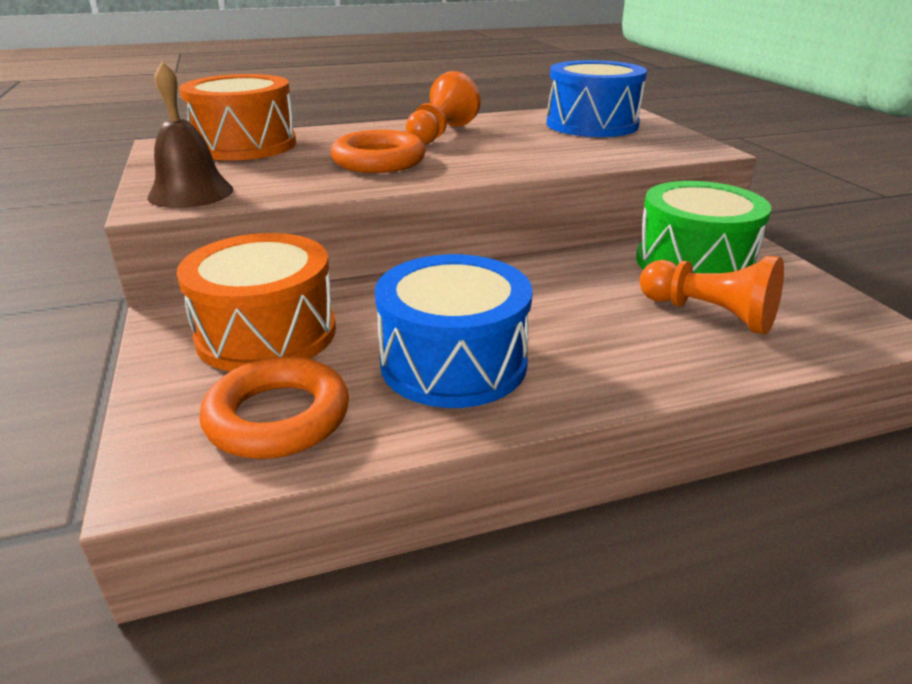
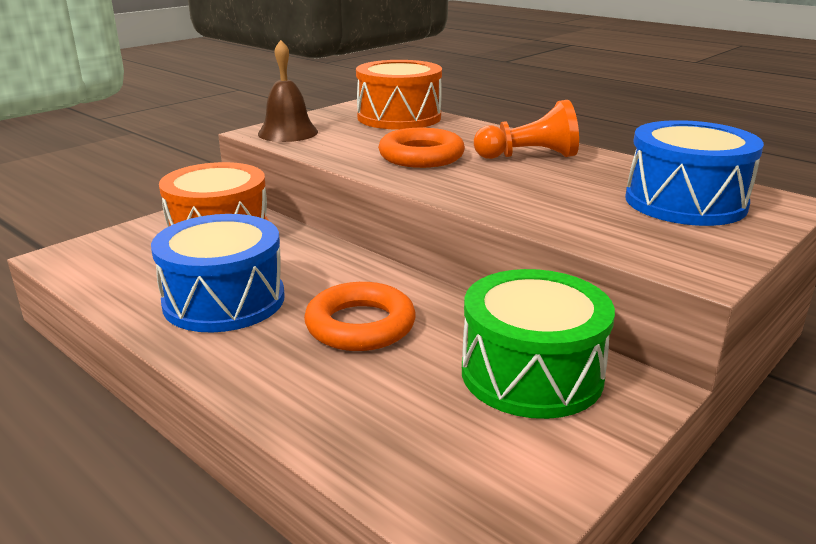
camera: 60 degrees right, 5 degrees down
(278, 417) = (126, 266): orange ring -> orange ring (360, 325)
(709, 314) = (409, 401): orange pawn -> none

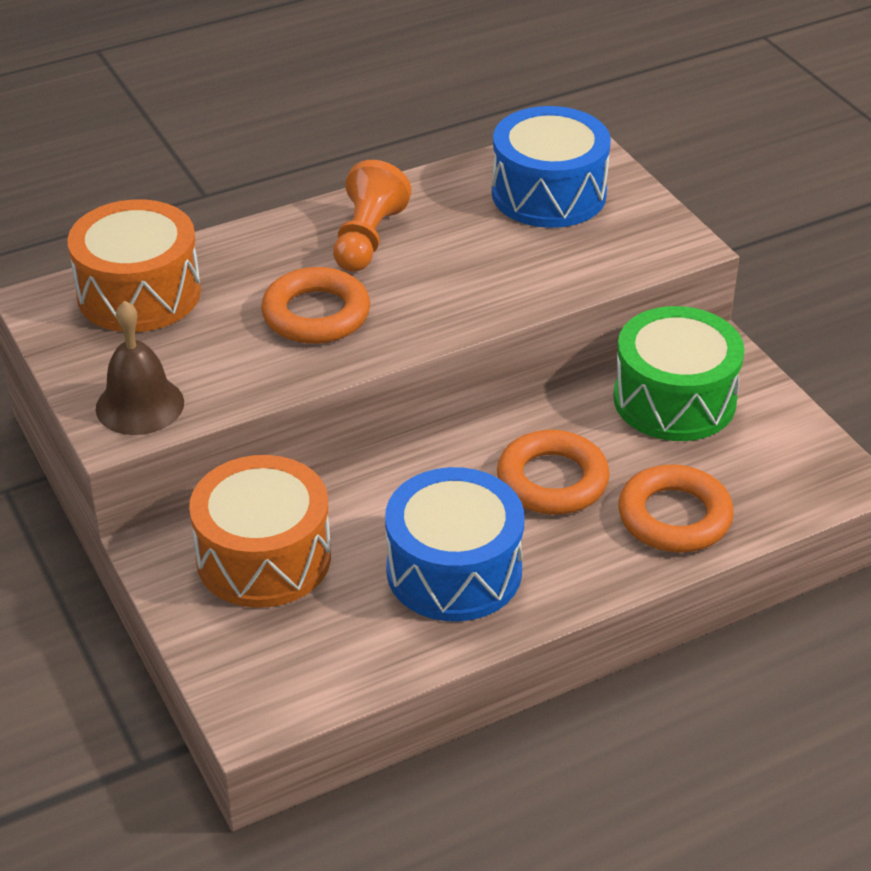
camera: 70 degrees left, 15 degrees up
(342, 403) = (674, 517): none -> orange ring

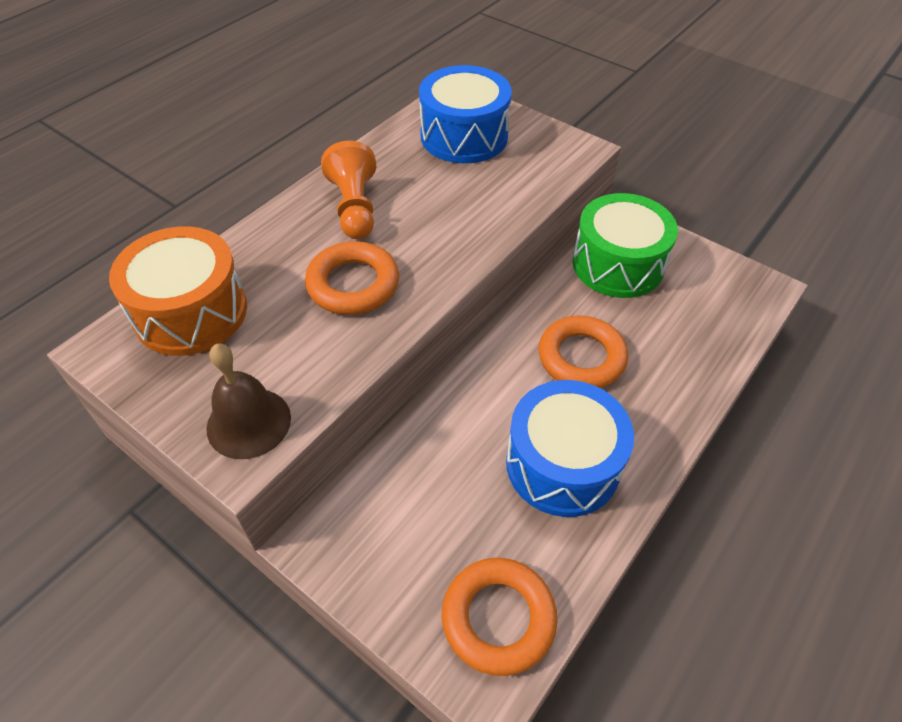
camera: 25 degrees left, 10 degrees up
(263, 557) = (408, 513): orange drum -> none
(674, 517) = (681, 356): orange ring -> orange ring (498, 618)

